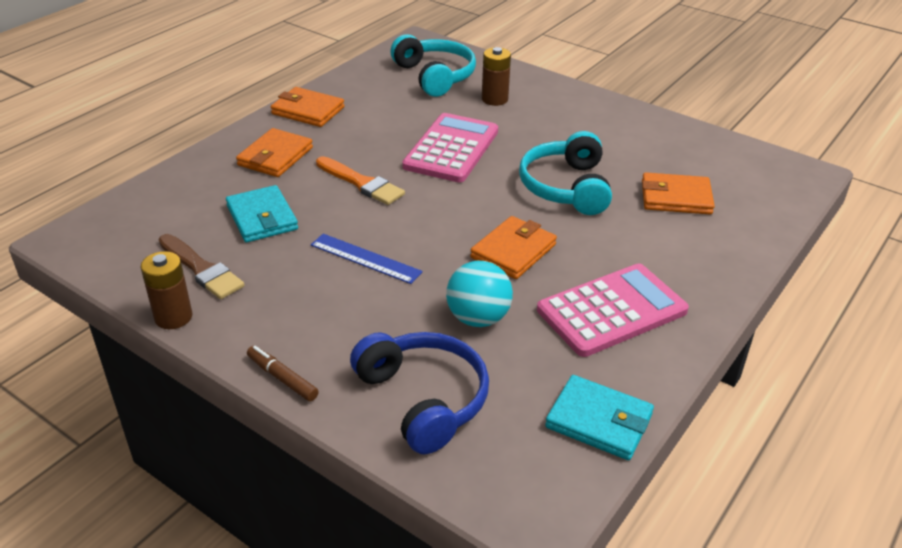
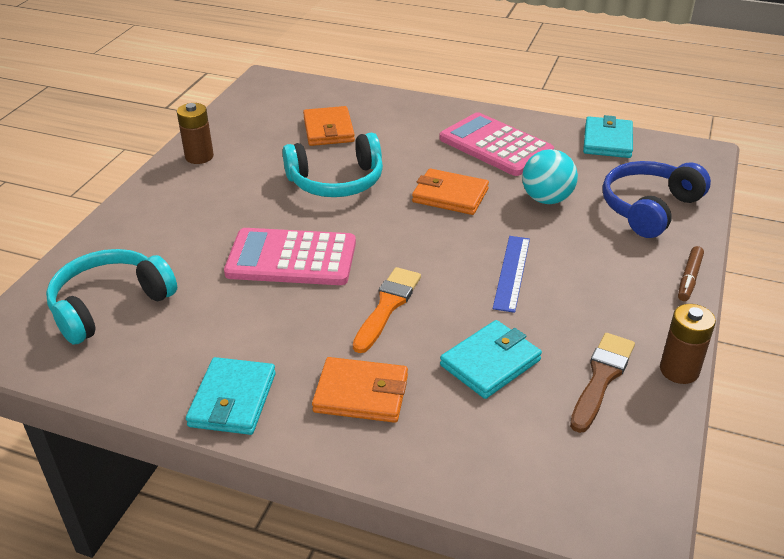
camera: 105 degrees left, 0 degrees up
(308, 111) = (232, 400): orange wallet -> turquoise wallet
(494, 99) = (167, 247): brown battery -> brown battery (199, 157)

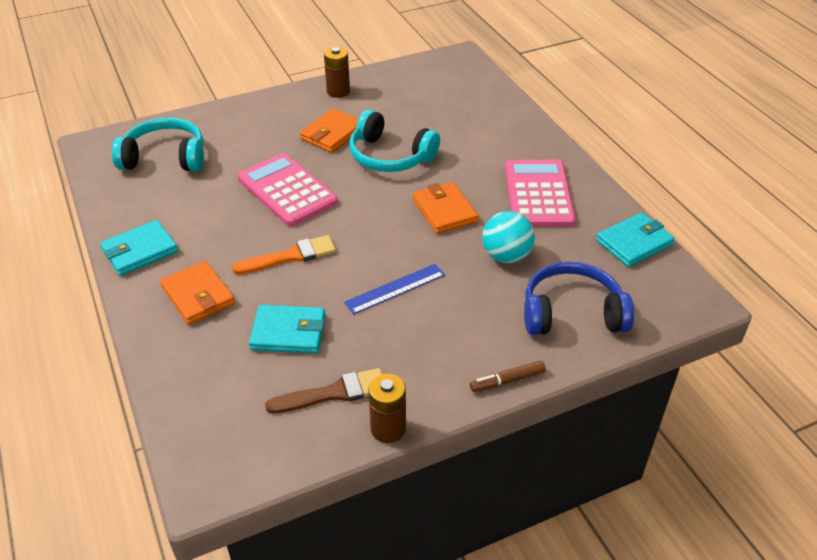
camera: 45 degrees right, 5 degrees up
(328, 130) = (442, 116): orange wallet -> orange wallet (332, 134)

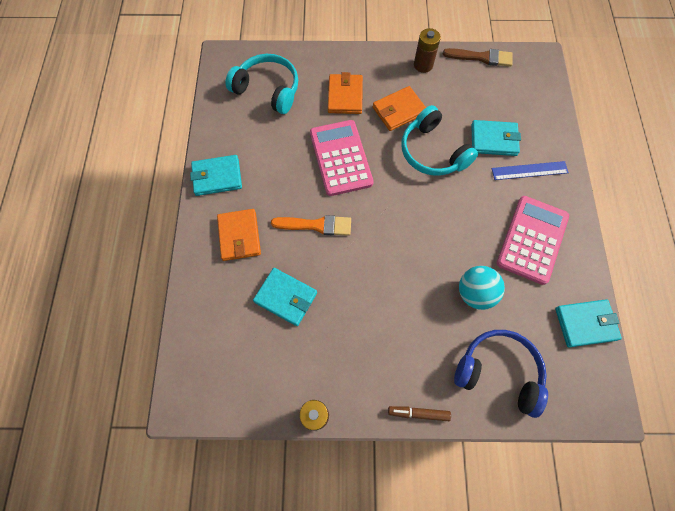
camera: 25 degrees right, 25 degrees up
(333, 393) = (293, 366): brown brush -> brown brush (481, 57)
(395, 288) = (377, 289): blue ruler -> blue ruler (529, 170)
(444, 211) = (449, 227): orange wallet -> orange wallet (345, 96)
(450, 129) = (493, 140): none -> turquoise wallet

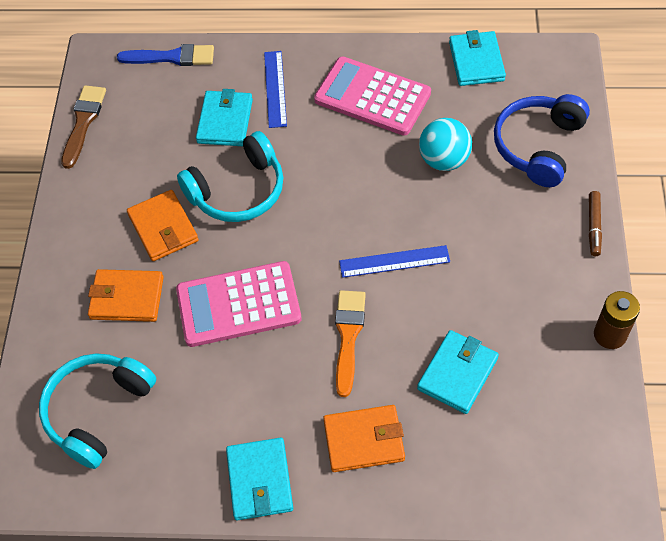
camera: 85 degrees left, 10 degrees down
(378, 255) = (394, 261): none -> blue ruler
(423, 65) = (84, 193): brown battery -> none
(548, 102) = (172, 57): none -> blue brush

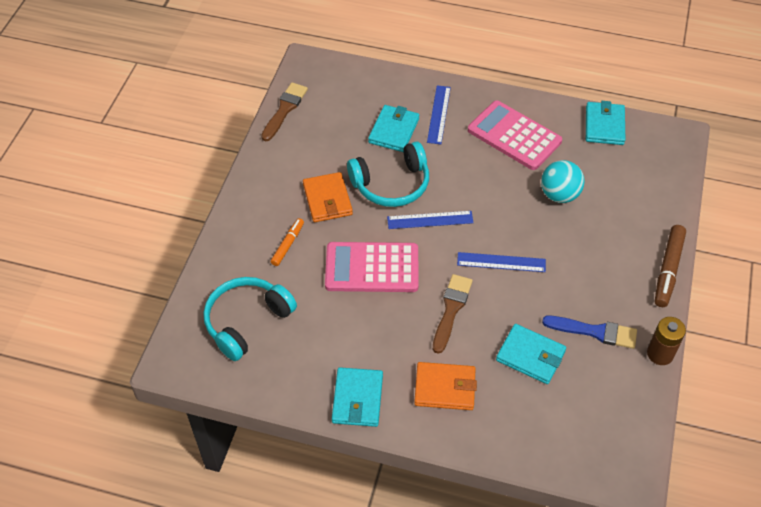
camera: 10 degrees right, 5 degrees down
(127, 298) = (288, 244): orange wallet -> orange marker
(172, 57) = (364, 75): blue brush -> blue brush (595, 332)
(295, 226) = (430, 220): none -> blue ruler
(348, 336) = (451, 310): orange brush -> brown brush
(457, 374) = (530, 356): turquoise wallet -> turquoise wallet turned 75 degrees clockwise
(538, 146) = (638, 200): blue headphones -> none
(593, 226) = (668, 270): brown marker -> brown marker, size x1.63

